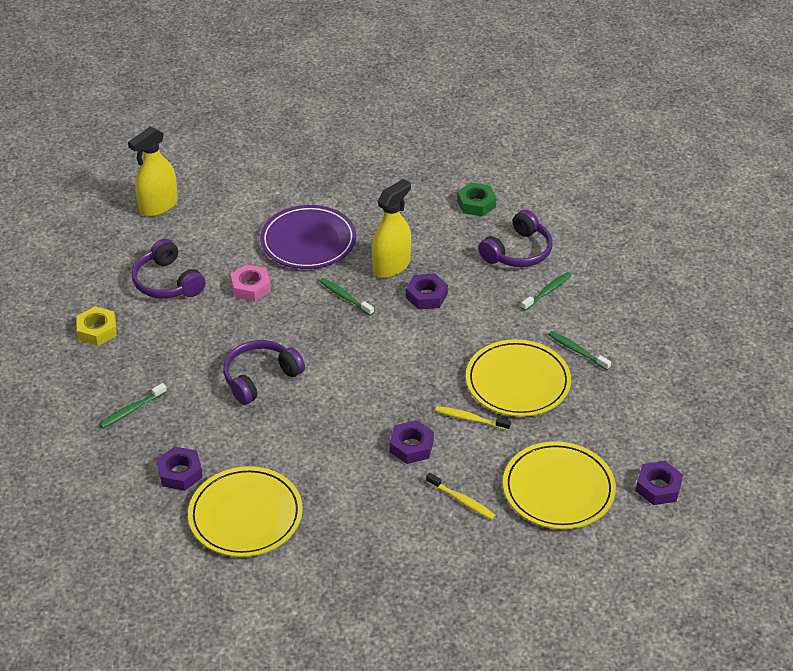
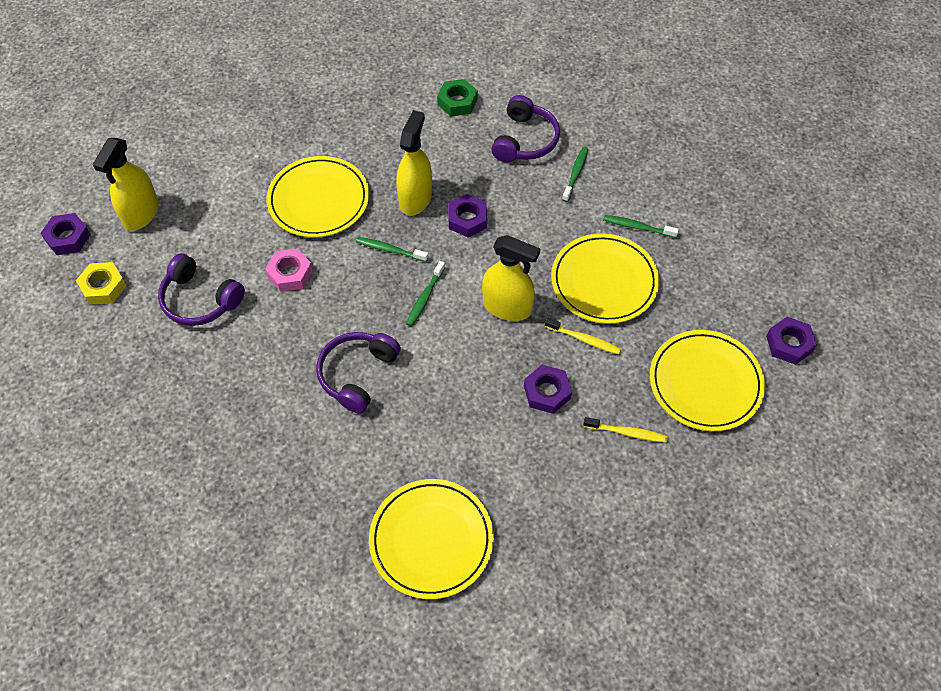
camera: 25 degrees left, 15 degrees up
(97, 330) = (156, 385): yellow nut -> yellow nut (103, 287)
(132, 410) = (245, 465): green toothbrush -> green toothbrush (425, 297)
(180, 473) = (337, 519): purple nut -> purple nut (68, 238)
(308, 241) = (318, 200): purple plate -> yellow plate
(418, 372) = (507, 307): none -> yellow spray bottle
(470, 419) = (584, 339): yellow toothbrush -> yellow toothbrush turned 150 degrees counterclockwise

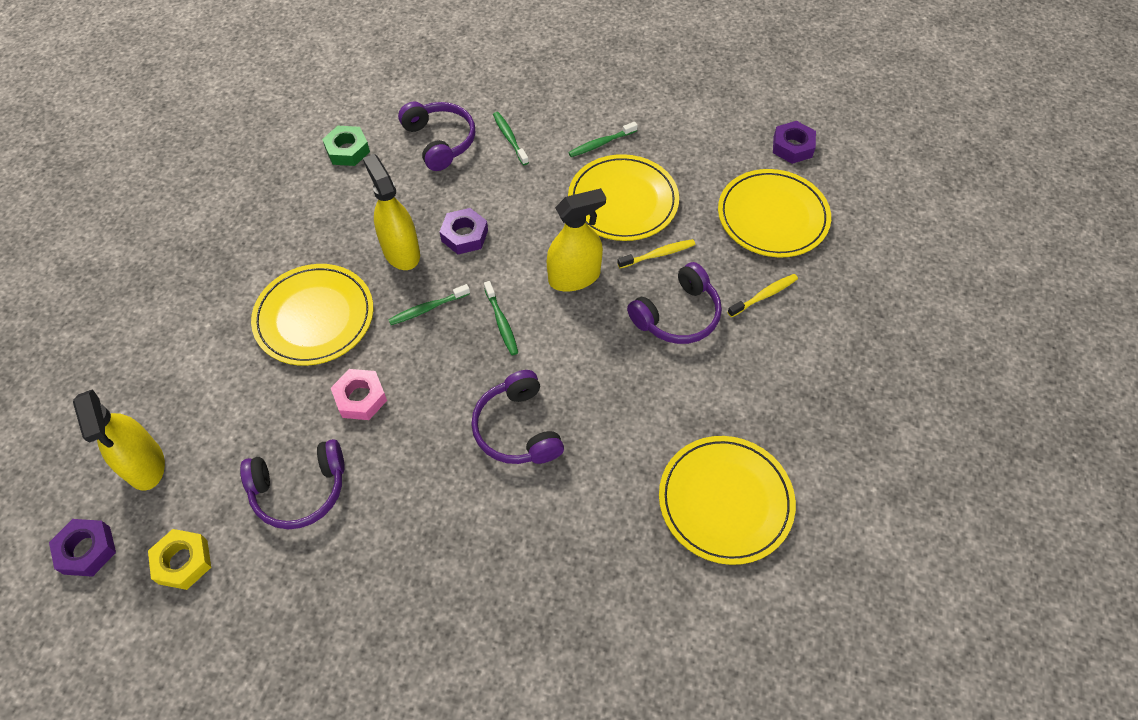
camera: 45 degrees left, 0 degrees up
(547, 392) = (677, 315): purple nut -> purple headphones

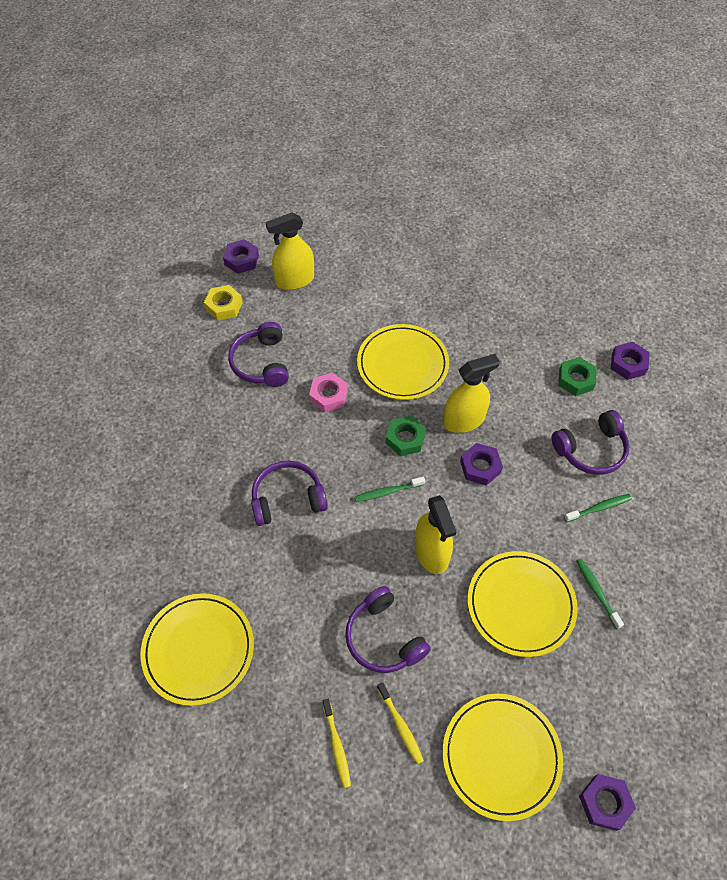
camera: 95 degrees right, 0 degrees up
(328, 106) = (628, 364): none -> purple nut
(427, 308) = (405, 439): green toothbrush -> green nut
(658, 254) = (454, 629): yellow toothbrush -> yellow toothbrush (337, 745)

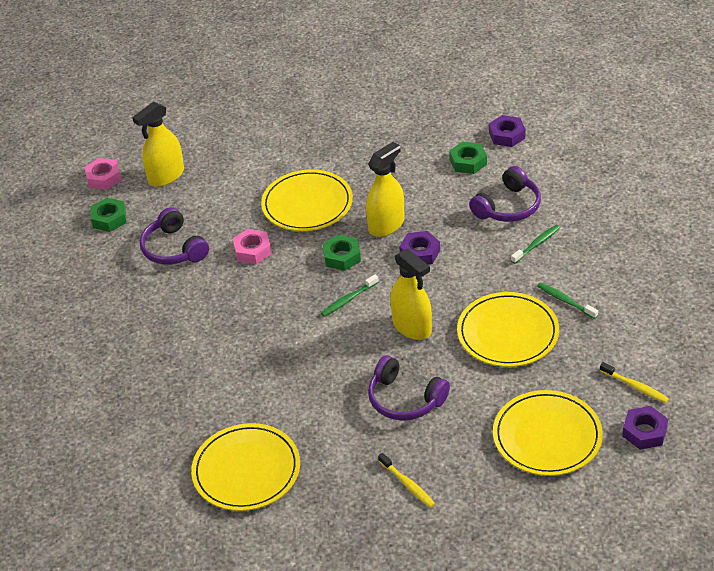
camera: 20 degrees left, 15 degrees down
(224, 306) = (109, 219): yellow nut -> green nut
(241, 260) = (104, 178): purple nut -> pink nut
(287, 499) = (261, 337): purple headphones -> none
(400, 725) = (453, 450): yellow toothbrush -> yellow toothbrush (635, 386)

